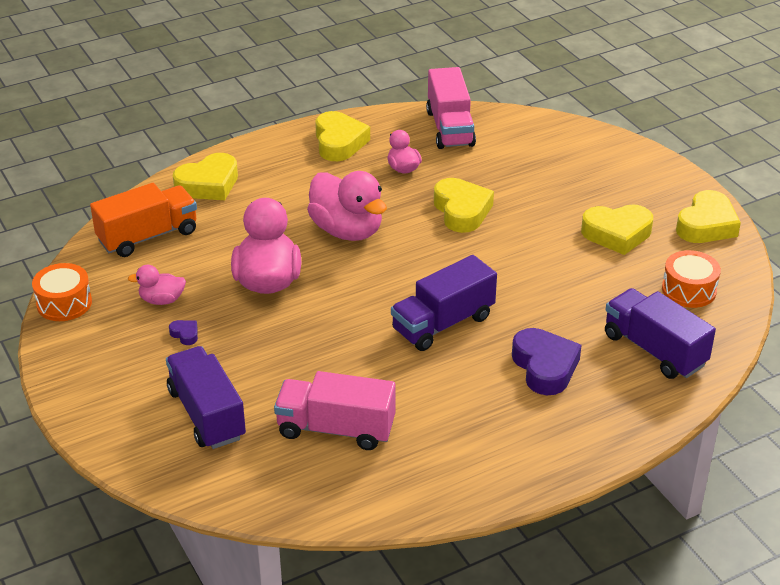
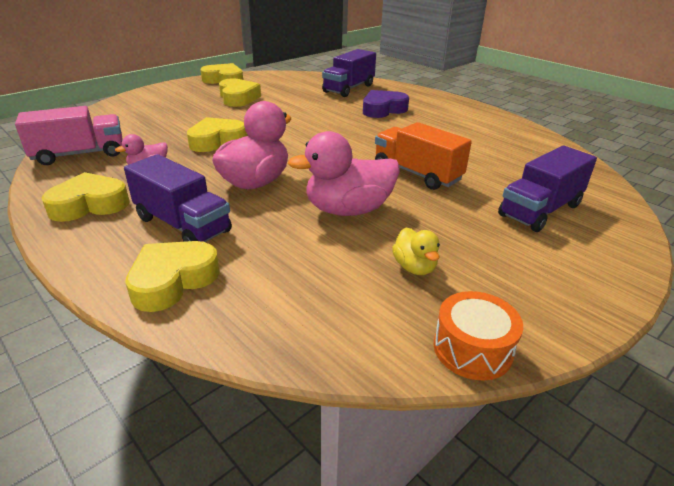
camera: 105 degrees left, 5 degrees down
(148, 236) = (300, 307): orange truck -> orange truck (417, 173)
(162, 300) = (414, 267): pink duck -> yellow duck
(185, 334) = (455, 241): purple heart -> none
(208, 184) = (173, 281): yellow heart -> yellow heart turned 90 degrees counterclockwise
(336, 429) = (498, 160): pink truck -> none
(443, 323) = (361, 137): purple truck -> purple truck (182, 225)
(689, 290) = (290, 83): orange drum -> none

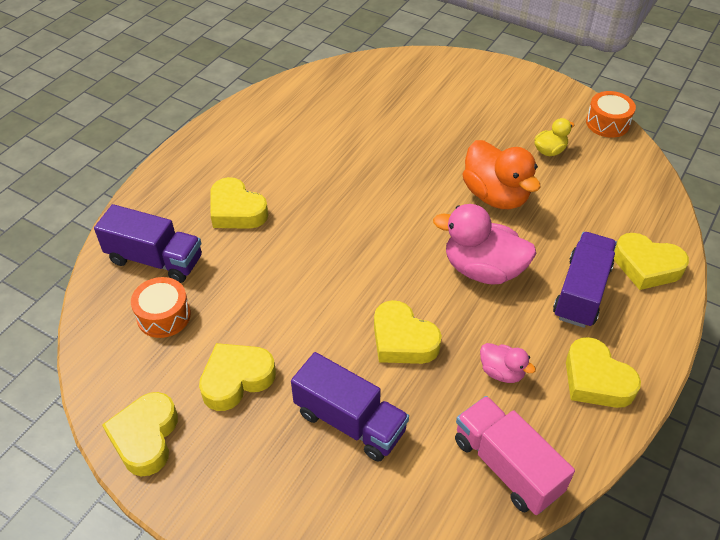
camera: 105 degrees left, 15 degrees up
(301, 87) = (164, 316): none -> orange drum
(348, 210) = (495, 196): pink duck -> orange duck
(383, 109) = (236, 210): purple heart -> yellow heart
(417, 173) = (405, 164): orange truck -> none
(540, 210) = (435, 95): purple truck -> purple truck (350, 422)

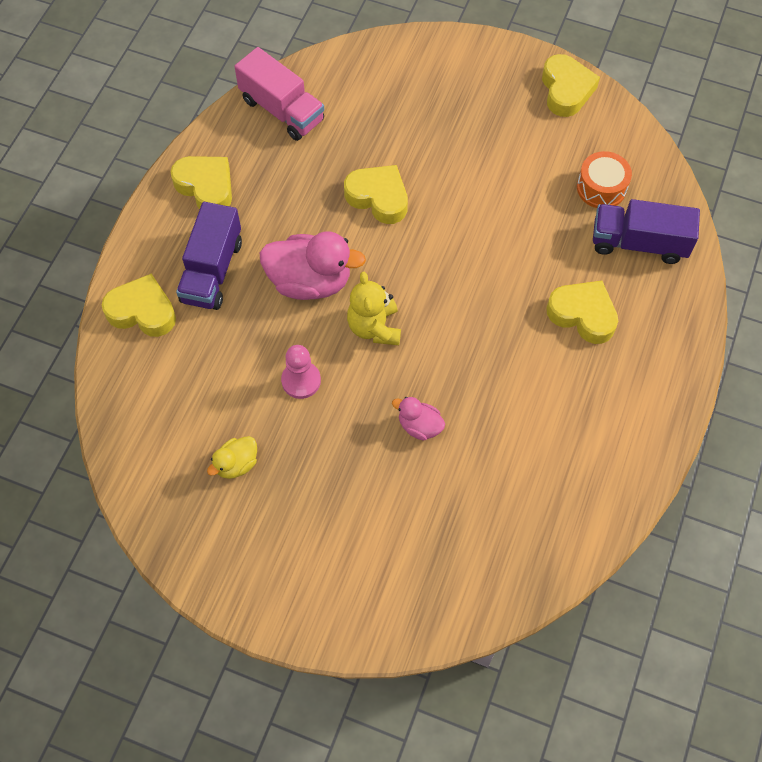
camera: 170 degrees right, 15 degrees up
(236, 379) = (513, 143): yellow heart -> none
(350, 422) = (409, 124): purple truck -> none
(426, 225) = (374, 327): none -> yellow teddy bear
(495, 196) = (301, 380): orange duck -> pink pawn
(501, 372) = (288, 181): pink duck -> pink duck (419, 426)
(607, 123) = (158, 529): orange drum -> none

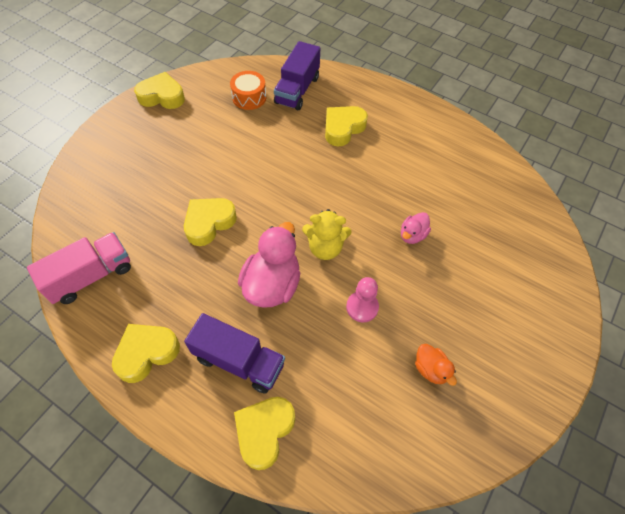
camera: 80 degrees left, 5 degrees down
(236, 464) = (431, 369): yellow duck -> orange duck

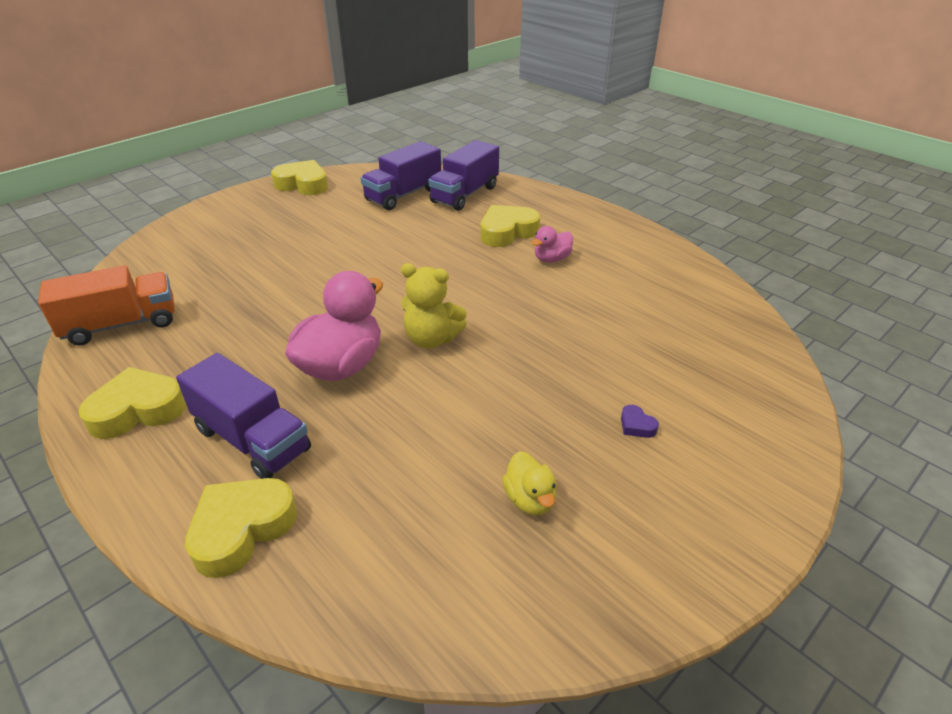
camera: 15 degrees right, 20 degrees down
(91, 276) = (121, 325): pink truck -> orange truck
(209, 223) = (293, 295): yellow heart -> none
(249, 97) = (403, 195): orange drum -> purple truck
(362, 307) = (455, 409): pink pawn -> none
(412, 235) = (560, 343): pink duck -> pink duck (551, 259)
(431, 369) = (530, 499): orange duck -> yellow duck
(478, 297) = (636, 425): none -> purple heart

